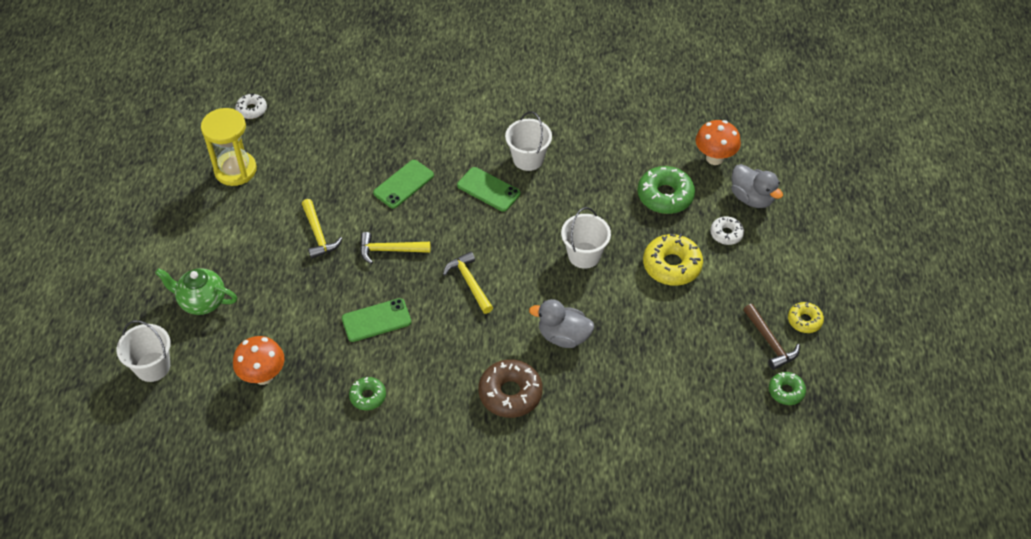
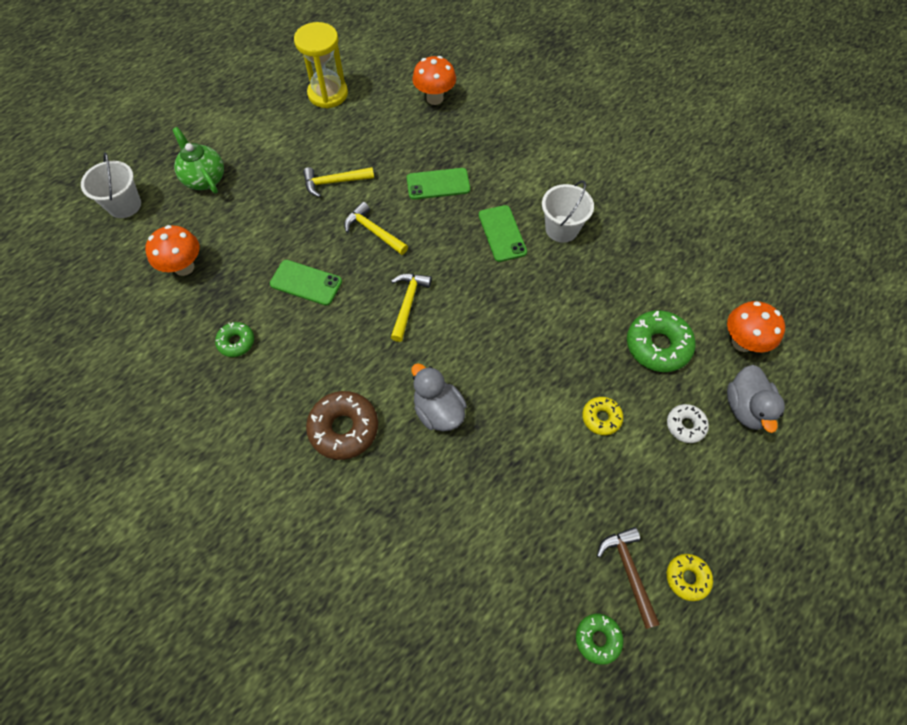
camera: 40 degrees right, 10 degrees up
(252, 110) = (385, 55): white donut -> none
(318, 234) = (334, 182): yellow hammer -> yellow hammer turned 60 degrees clockwise
(332, 120) = (435, 98): none -> orange mushroom
(584, 255) = (528, 349): white bucket -> none
(672, 265) = (601, 418): yellow donut -> yellow donut, size x0.57
(770, 342) = (629, 572): brown hammer -> brown hammer turned 150 degrees clockwise

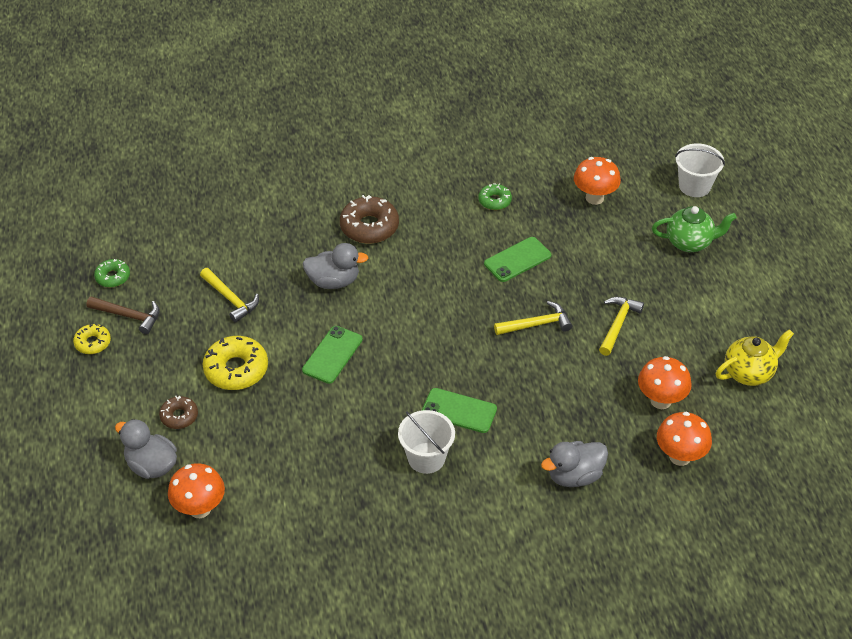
camera: 125 degrees right, 15 degrees down
(328, 94) = (749, 373): yellow hourglass -> yellow teapot
(393, 127) = (660, 401): none -> orange mushroom
(408, 303) = (442, 310): yellow hammer -> yellow hammer (230, 299)
(438, 184) = (556, 396): green phone -> green phone (332, 355)
(499, 142) = (574, 476): none -> grey duck
(601, 418) = (236, 369): yellow donut -> yellow donut, size x1.74
(657, 346) = (254, 446): green donut -> none
(685, 425) = (179, 416): white donut -> brown donut

